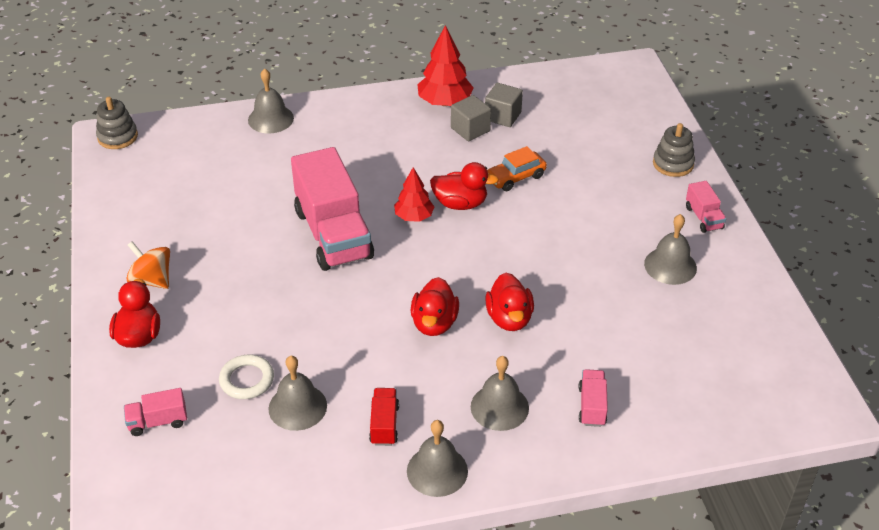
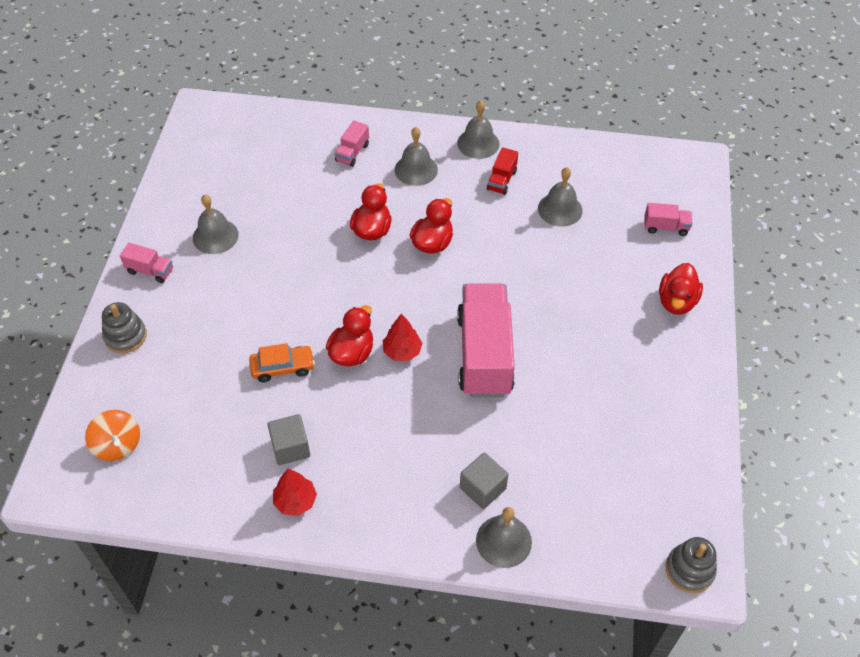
camera: 160 degrees left, 10 degrees up
(152, 280) = (661, 354): orange spinning top -> orange spinning top (118, 445)
(247, 380) = (593, 240): white ring -> none
(444, 102) = (295, 501): red tree -> red tree, size x0.65
(460, 203) = (352, 353): red duck -> red duck turned 90 degrees clockwise
(503, 116) = (245, 456): grey cube -> grey cube (482, 488)
(703, 218) = (150, 271): pink truck -> pink truck turned 105 degrees clockwise

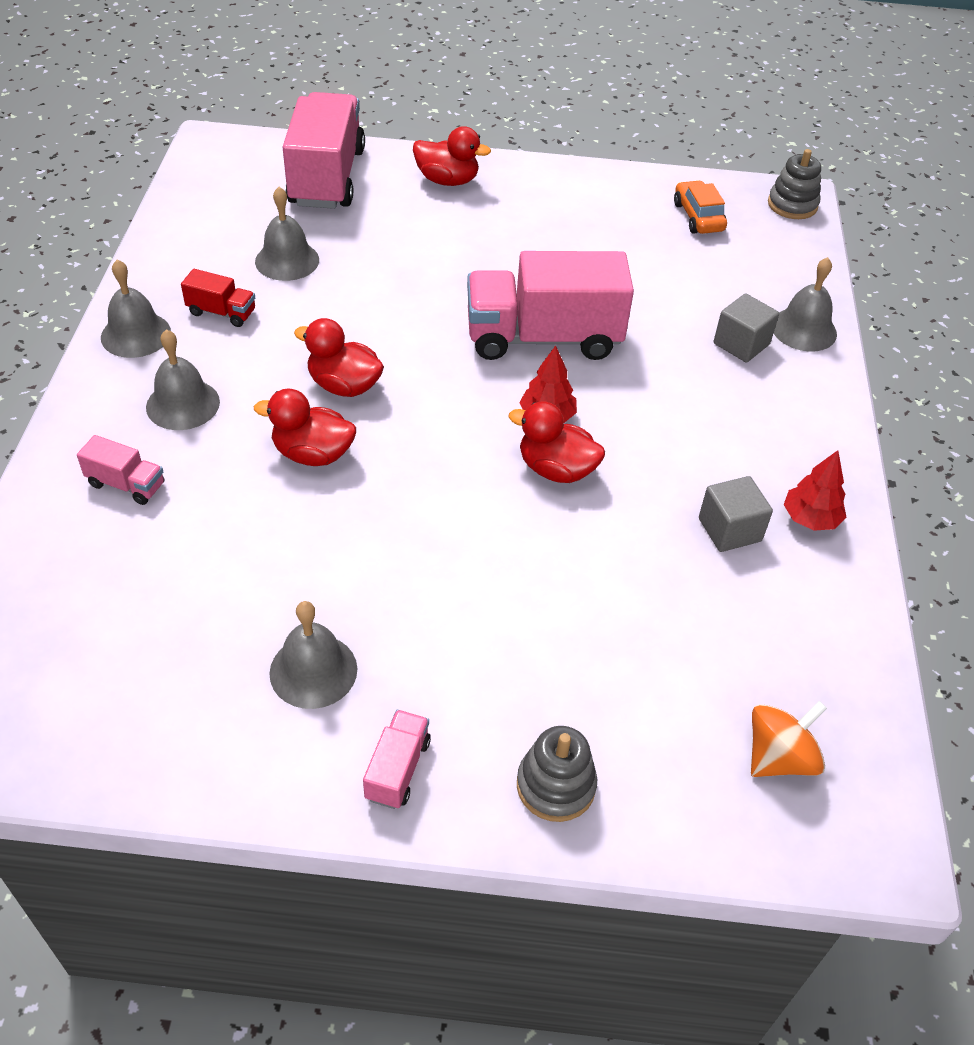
camera: 95 degrees left, 5 degrees down
(283, 367) = (593, 549): orange car -> orange car (698, 217)
(665, 227) = (327, 177): pink truck -> pink truck, size x2.30

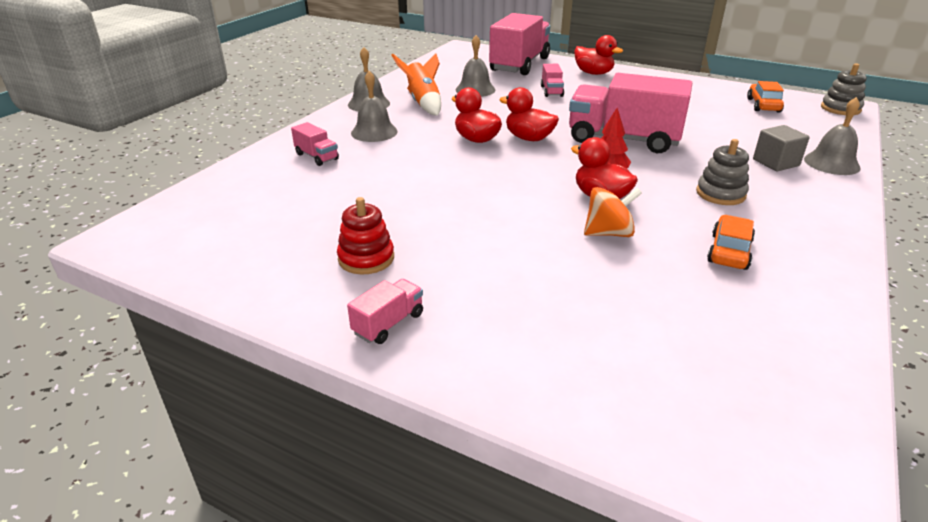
camera: 25 degrees right, 15 degrees down
(222, 312) = (423, 103): red truck -> orange rocket
(313, 454) = (437, 163): red duck -> red duck (529, 138)
(313, 671) = (366, 258): grey bell -> red stacking toy
(403, 241) = (551, 91): none -> pink truck
(555, 785) = (506, 365): grey stacking toy -> grey stacking toy (720, 194)
(729, 530) = (729, 251): grey cube -> orange car
(779, 757) = (722, 400): orange spinning top -> orange spinning top (608, 233)
(810, 519) = (805, 259): red tree -> none

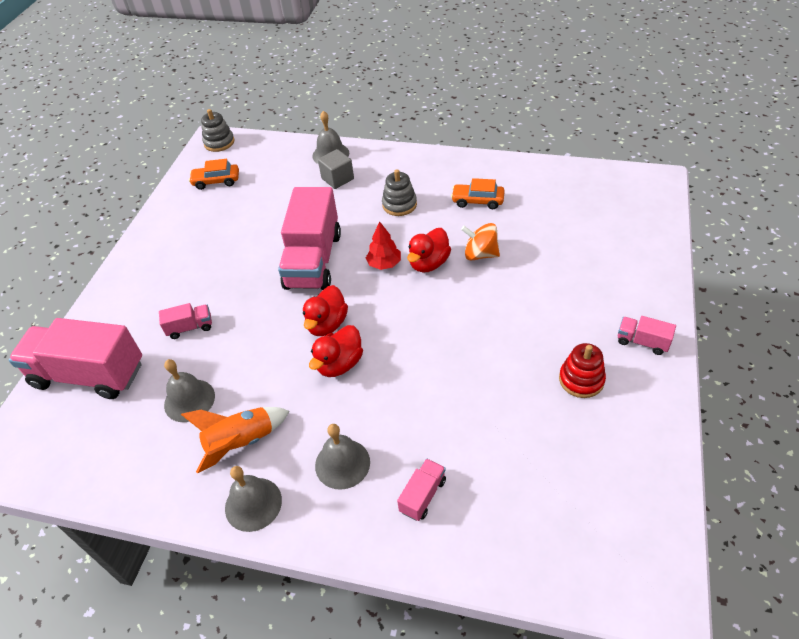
camera: 100 degrees left, 15 degrees up
(593, 73) = (126, 300): red duck -> none
(608, 233) = (480, 254): orange spinning top -> orange spinning top turned 45 degrees counterclockwise

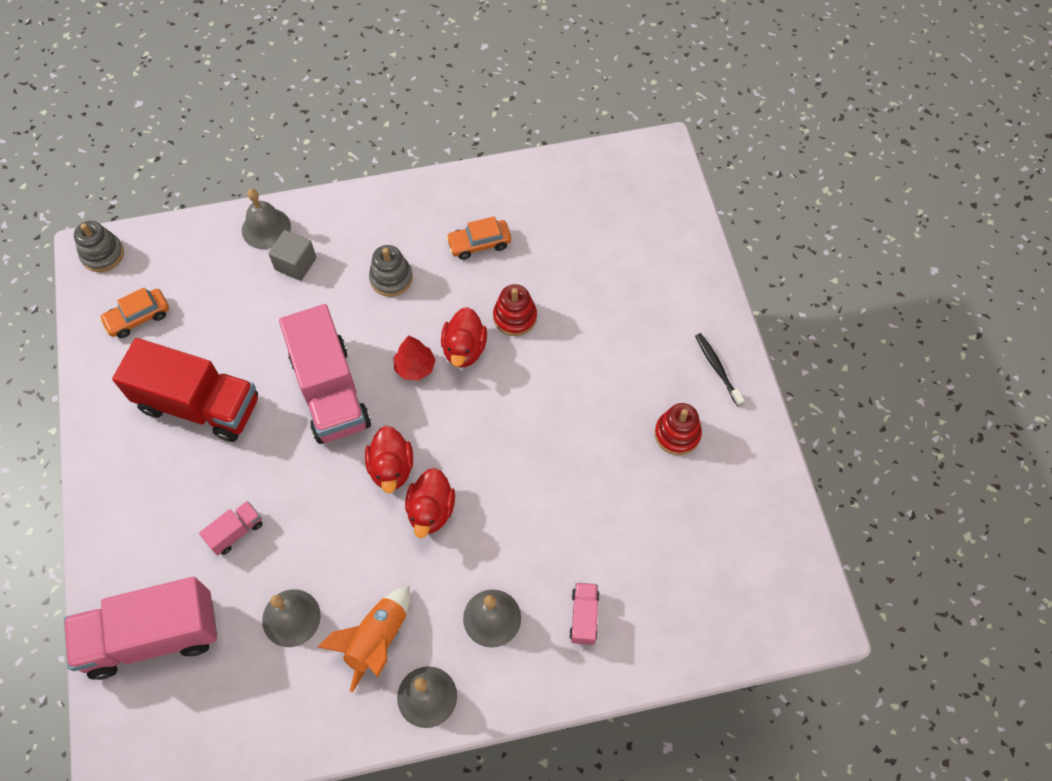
camera: 30 degrees left, 15 degrees up
(220, 241) = (199, 405): none -> red truck
(480, 254) = (515, 317): orange spinning top -> red stacking toy
(642, 342) = (717, 368): pink truck -> black toothbrush

